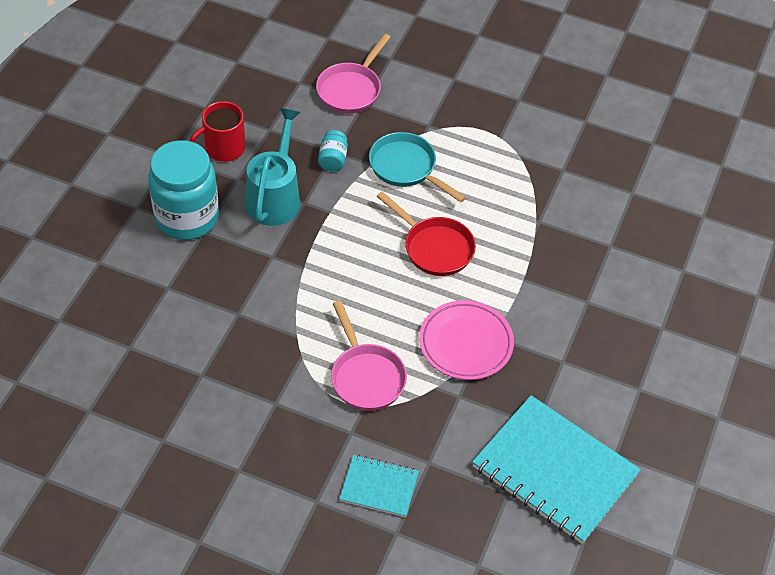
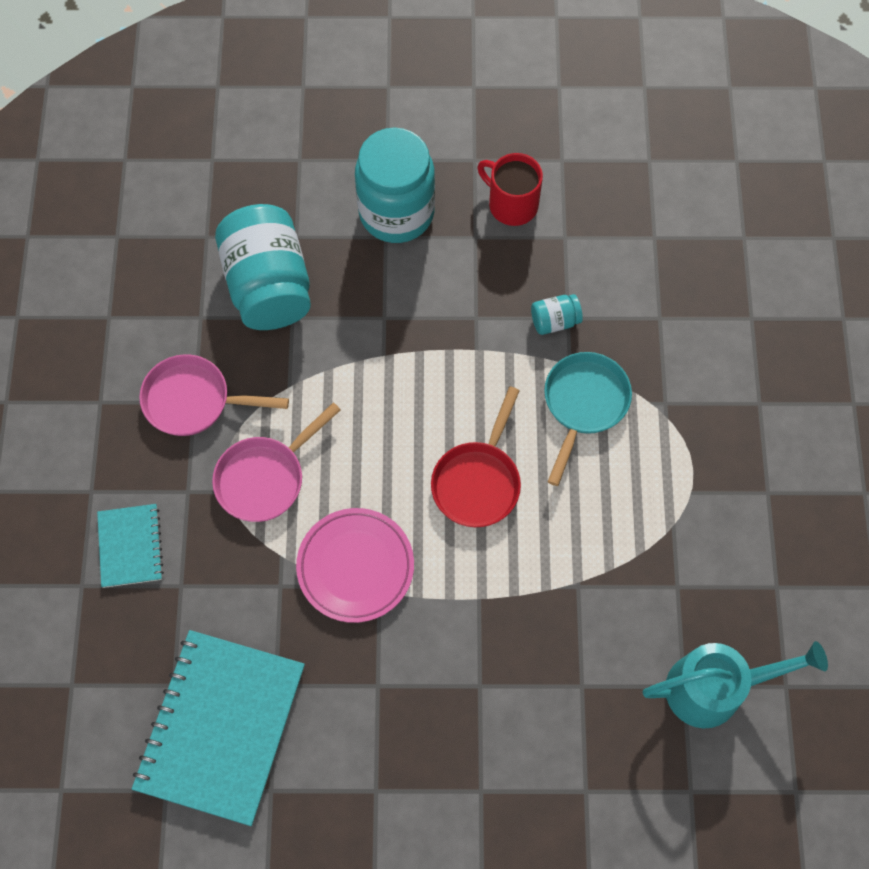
camera: 70 degrees right, 15 degrees up
(200, 320) = (268, 285): none -> turquoise jar
(275, 196) = (469, 285): turquoise watering can -> turquoise watering can (715, 688)
(351, 89) = (675, 296): pink pan -> pink pan (194, 401)

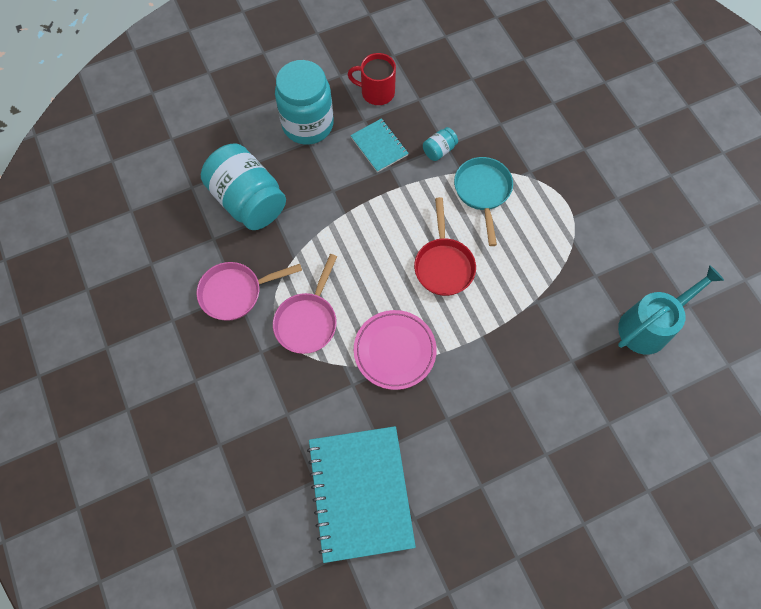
camera: 25 degrees left, 0 degrees up
(130, 546) = (240, 404): turquoise notebook -> turquoise notebook (379, 146)

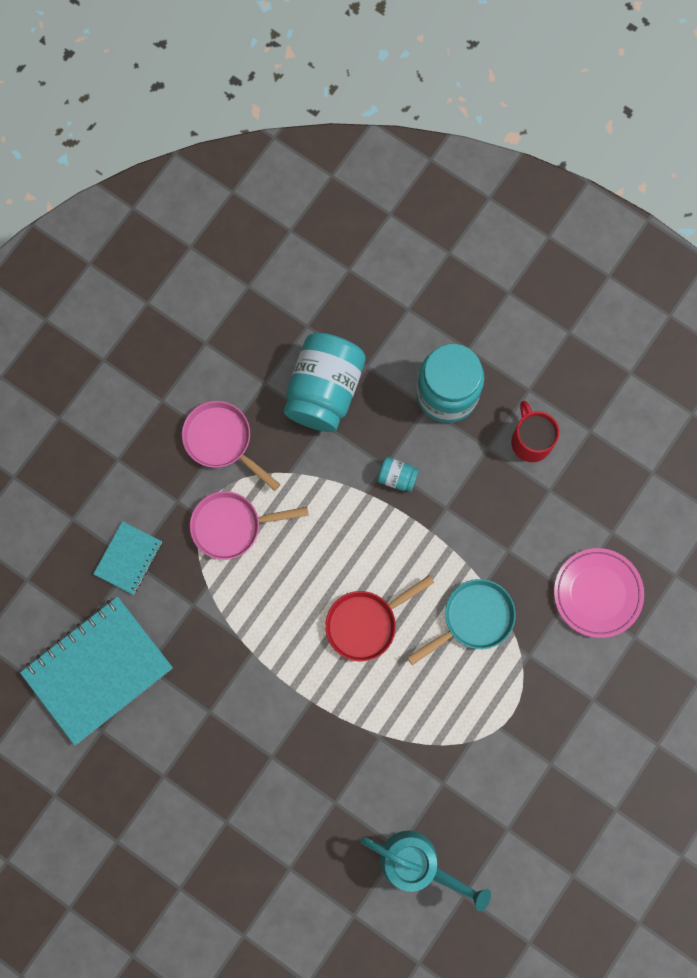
camera: 60 degrees right, 10 degrees up
(379, 146) = (465, 482): turquoise notebook -> turquoise notebook (128, 558)
(394, 351) = (248, 625): pink plate -> pink plate (597, 593)
(439, 150) = (497, 546): turquoise jar -> turquoise jar (397, 477)

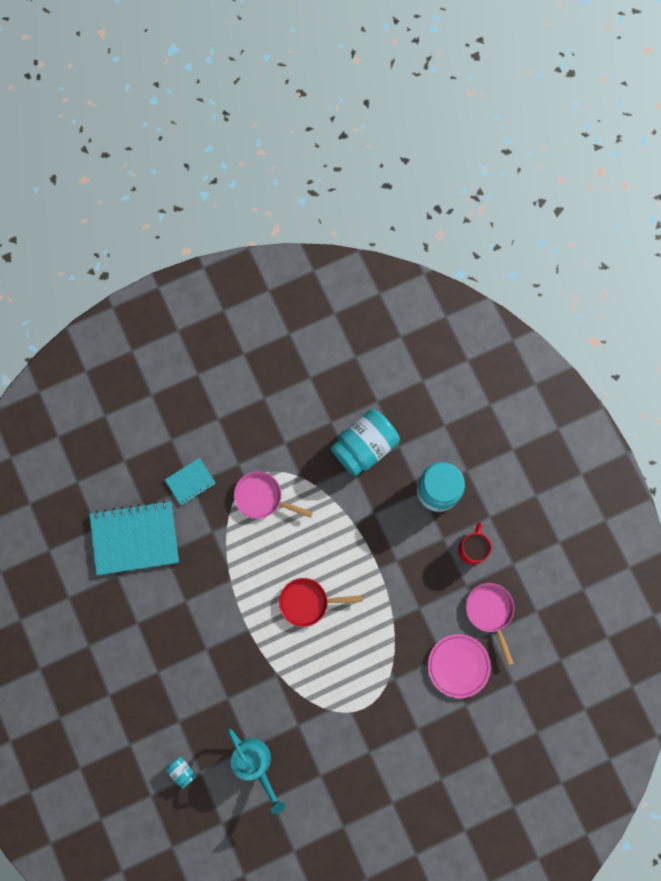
camera: 30 degrees right, 0 degrees up
(221, 441) = (285, 442): pink pan -> pink pan (490, 612)
(397, 477) = (378, 524): turquoise jar -> turquoise jar (182, 771)
(473, 619) = (374, 637): turquoise pan -> none

